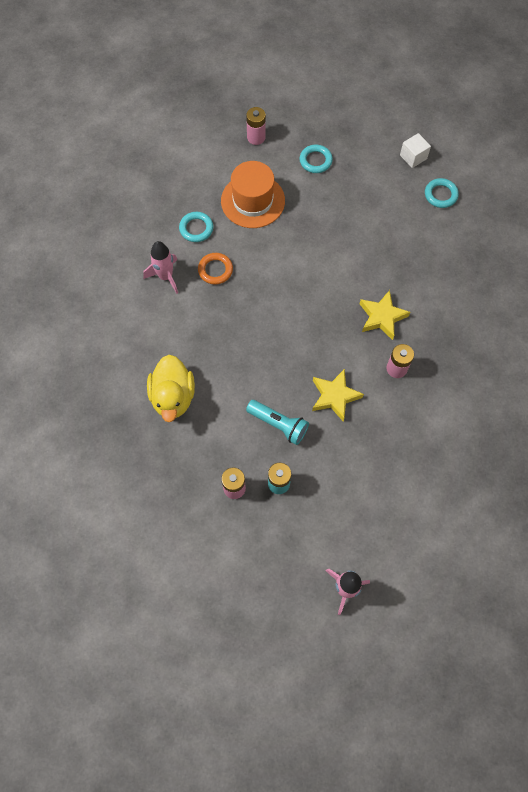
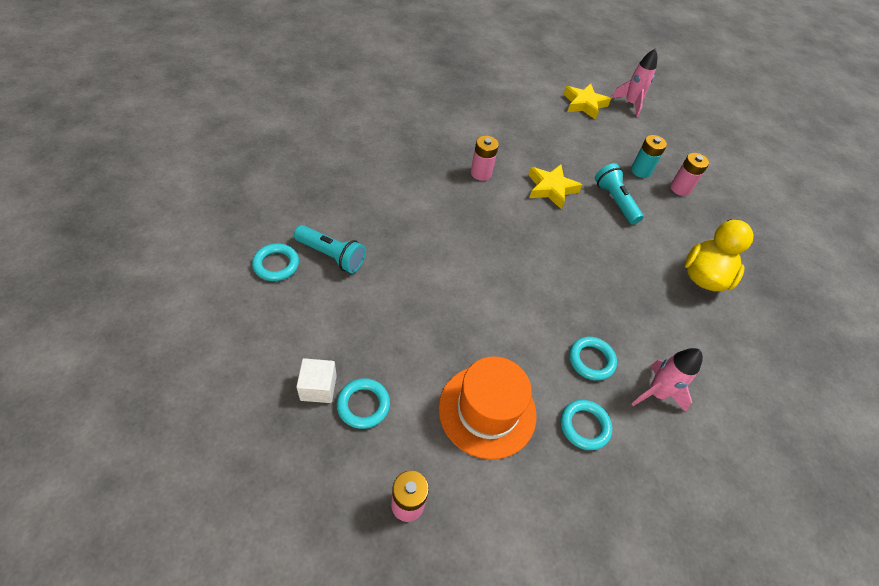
camera: 150 degrees left, 15 degrees down
(215, 270) = (591, 360): orange ring -> turquoise ring
(382, 317) = (455, 210): yellow star -> yellow star (584, 104)
(413, 157) = (250, 322): white cube -> white cube (318, 387)
(419, 223) = (331, 255): none -> turquoise flashlight

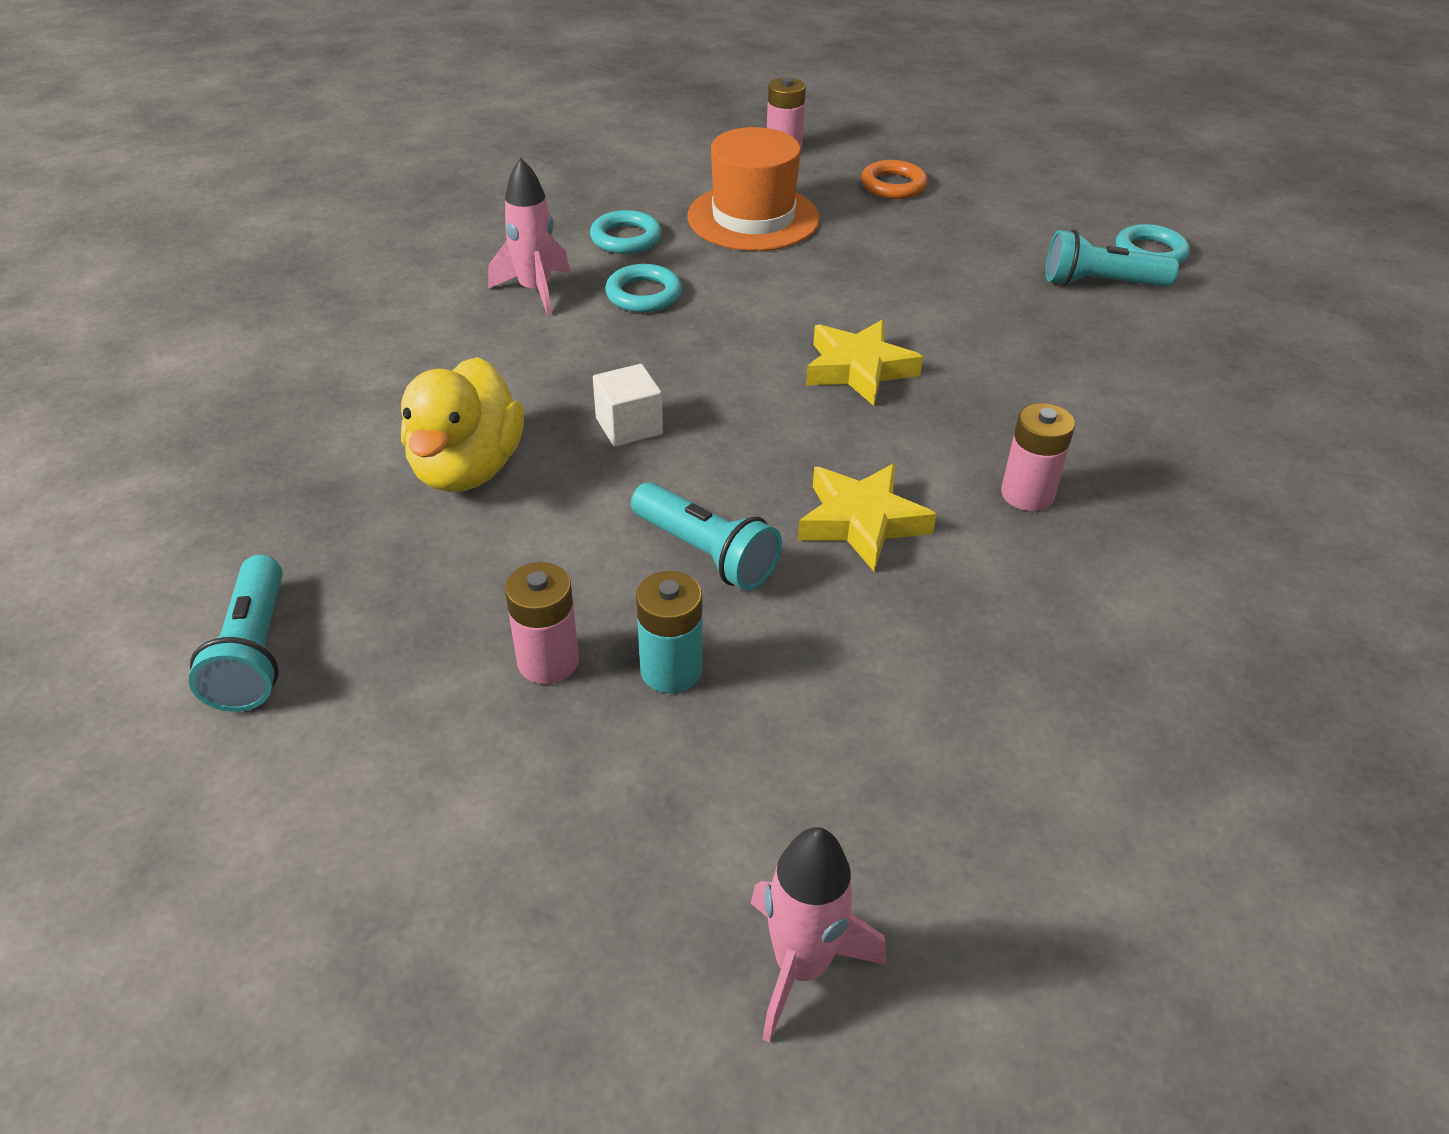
camera: 160 degrees right, 10 degrees down
(318, 387) = (954, 183): white cube -> white cube (629, 426)
(363, 405) = (893, 185): turquoise ring -> orange ring
(584, 104) = (951, 863): yellow star -> yellow star (859, 369)
(781, 230) = (254, 652): none -> turquoise flashlight

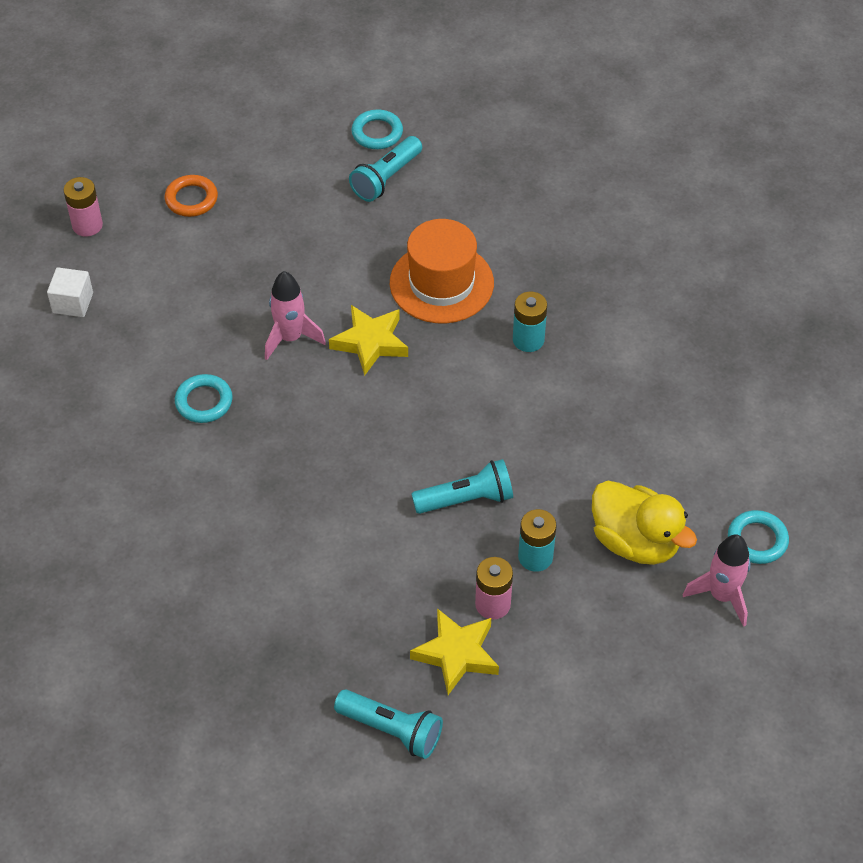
camera: 55 degrees left, 10 degrees up
(467, 468) = (311, 573): yellow duck -> yellow duck (635, 541)
(535, 291) = (149, 456): pink rocket -> pink rocket (290, 338)
(626, 238) = (127, 376): turquoise ring -> turquoise ring (757, 540)
(629, 426) = (334, 478): white cube -> white cube (73, 303)
(753, 218) = (163, 295): orange hat -> orange hat (441, 283)
(861, 522) = (494, 420): yellow star -> yellow star (456, 654)
(1027, 494) = (528, 340): pink battery -> turquoise battery

